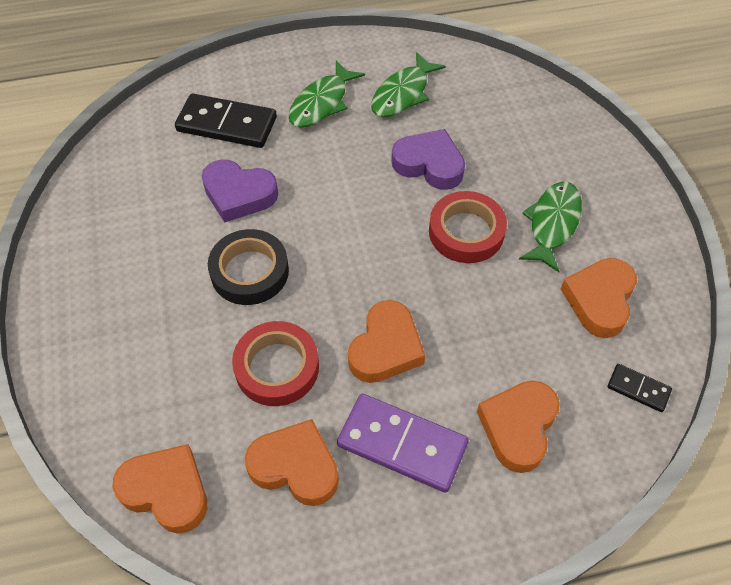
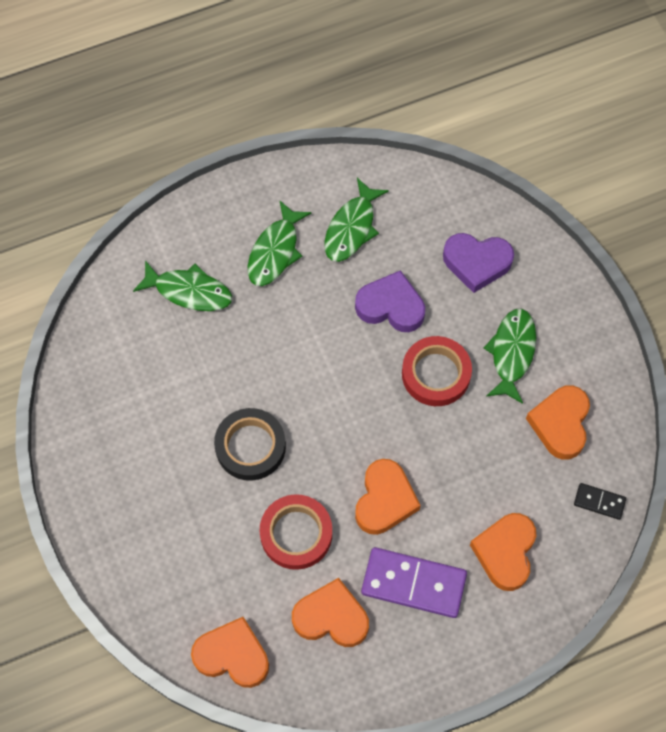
camera: 10 degrees left, 10 degrees up
(226, 124) = (189, 291): black domino -> green fish
(239, 194) = (220, 368): purple heart -> purple heart (476, 263)

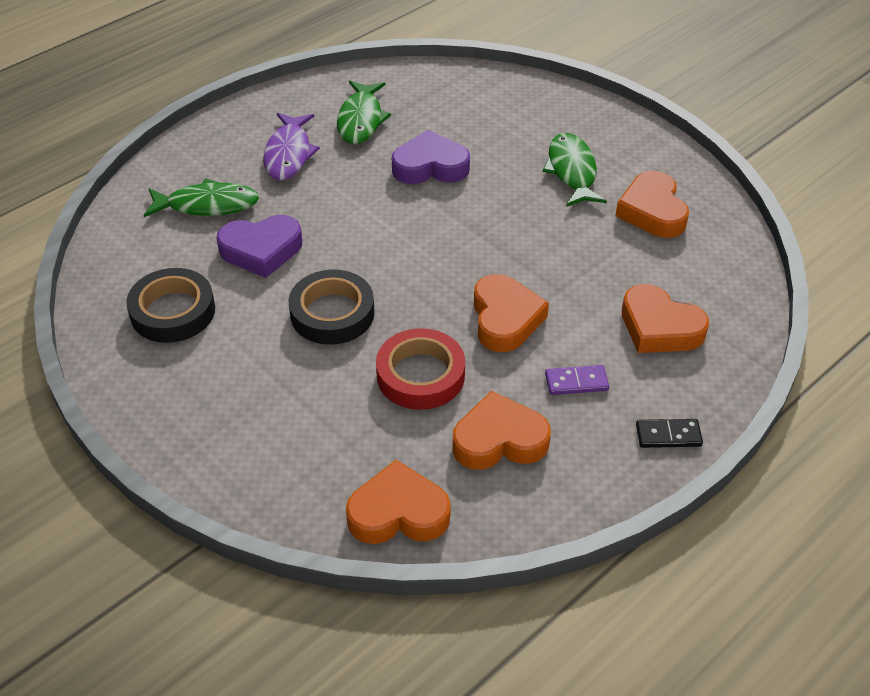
camera: 20 degrees left, 20 degrees down
(128, 402) = (173, 311): none -> black tape
(275, 251) = (289, 154): green fish -> purple fish
(413, 584) = (576, 382): purple domino -> purple domino, size x0.50
(436, 374) = (504, 205): red tape -> none
(476, 263) = (499, 116): purple heart -> purple heart (261, 250)
(505, 552) = (659, 327): orange heart -> orange heart turned 45 degrees counterclockwise
(599, 502) = (729, 260): black domino -> black domino (668, 435)

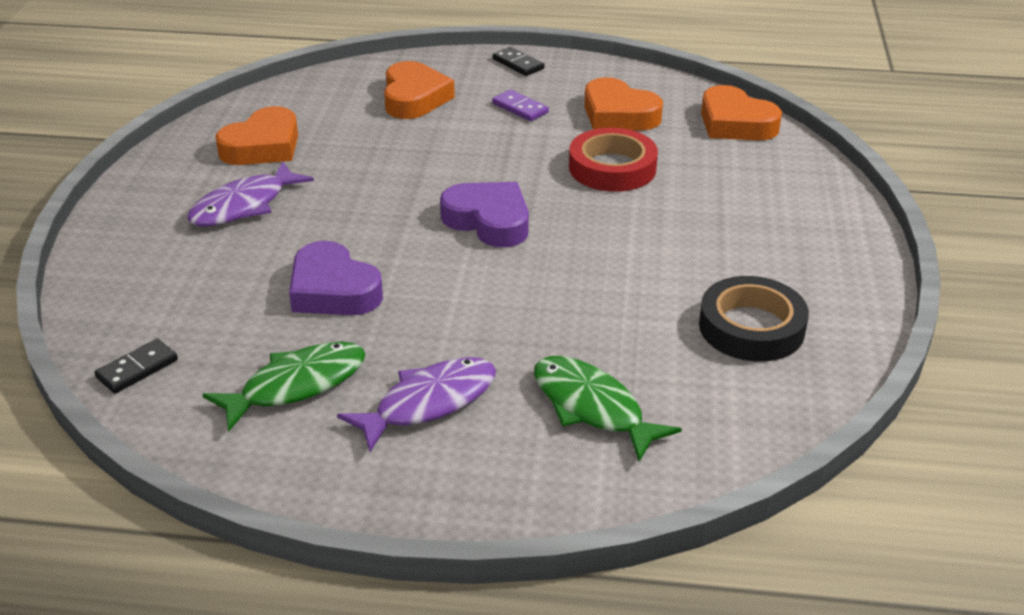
camera: 130 degrees left, 10 degrees down
(261, 250) = (602, 325): purple heart -> purple heart (488, 221)
(332, 313) = (615, 239): black tape -> none
(440, 79) = (137, 369): none -> black domino
(505, 319) = (497, 159): orange heart -> none
(572, 171) = (244, 206): green fish -> purple fish

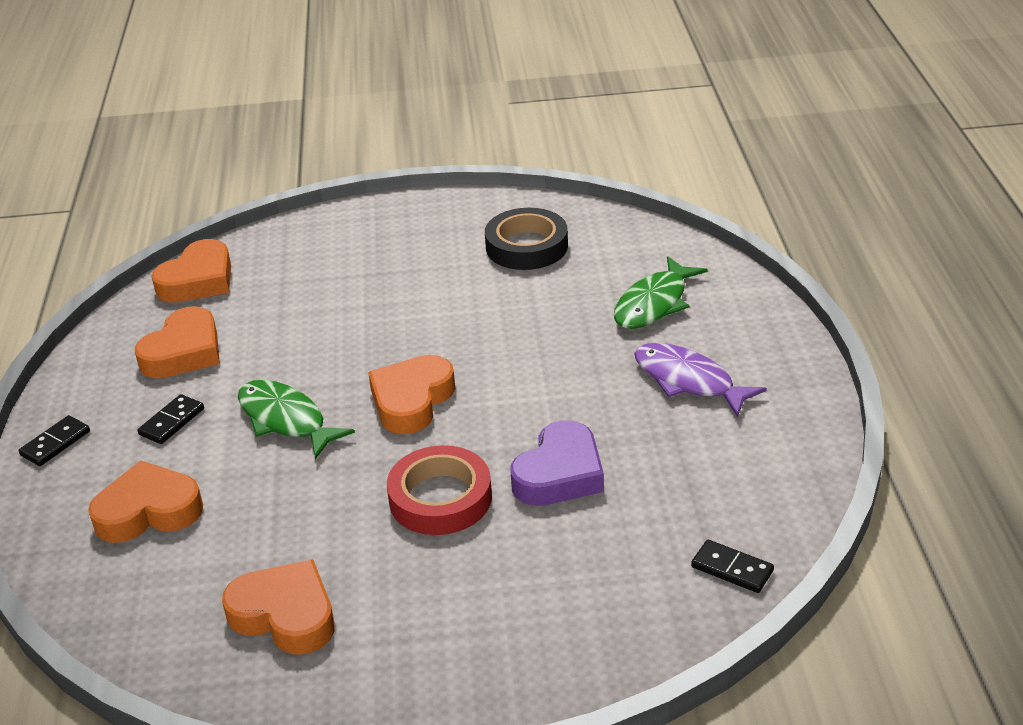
camera: 100 degrees left, 0 degrees up
(244, 206) = (426, 587): purple fish -> none
(296, 385) = (703, 458): green fish -> green fish (286, 420)
(488, 221) = (411, 400): purple heart -> orange heart
(520, 108) = (171, 422): purple domino -> black domino
(612, 168) = (296, 341): red tape -> red tape (440, 498)

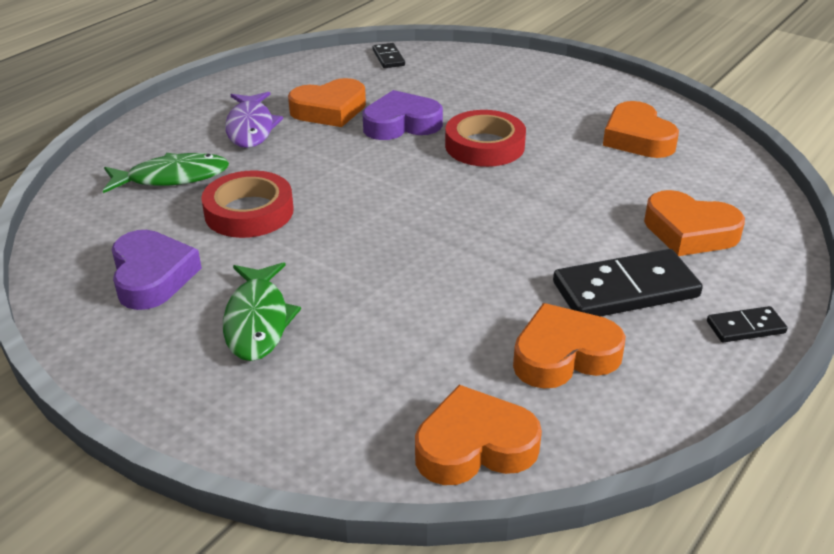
camera: 140 degrees left, 0 degrees up
(171, 422) = (625, 290): black domino -> black domino, size x1.99
(286, 420) = (531, 241): green fish -> green fish (257, 321)
(411, 400) = (426, 206): orange heart -> orange heart (329, 110)
(526, 246) = (152, 276): black tape -> purple heart
(543, 315) = (249, 212): none -> red tape

